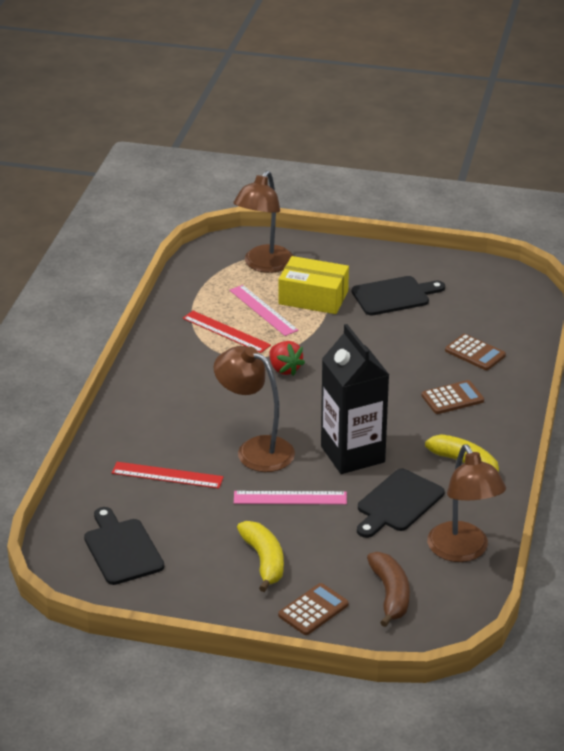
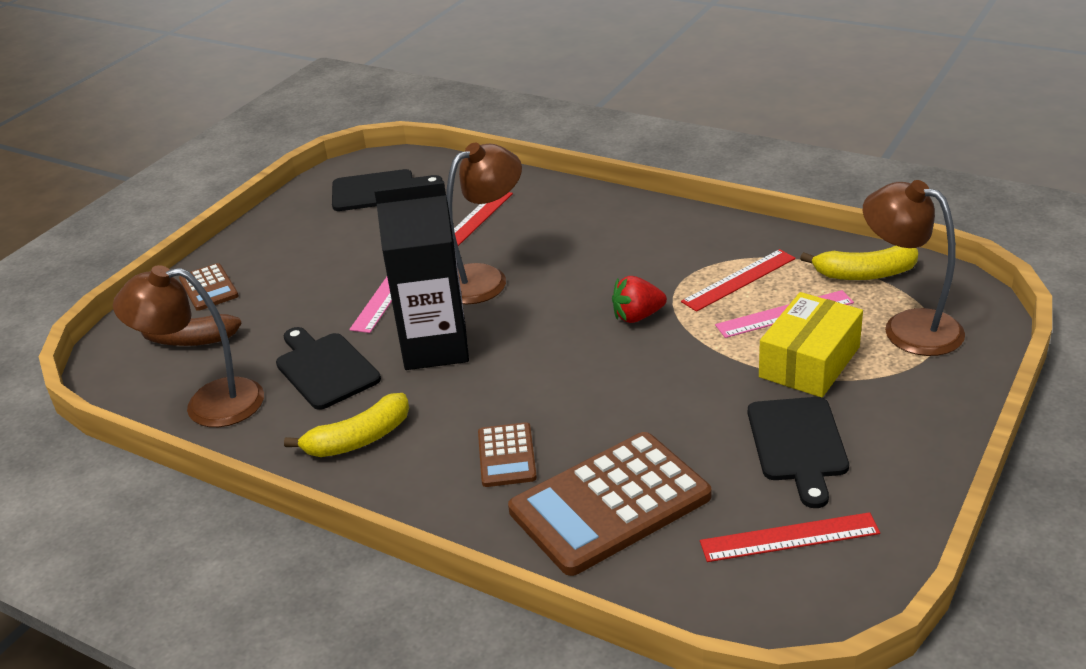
camera: 110 degrees right, 0 degrees up
(264, 561) = (301, 266): yellow banana -> yellow banana (864, 274)
(471, 293) = (789, 537): none -> red ruler
(475, 353) = (609, 503): brown calculator -> brown calculator, size x2.02

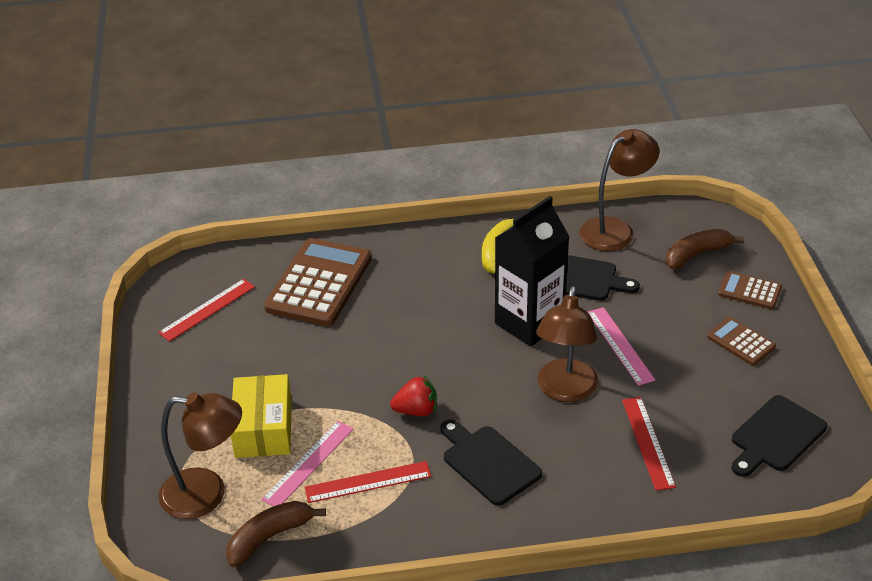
camera: 140 degrees right, 5 degrees up
(506, 455) = (403, 281): brown calculator -> brown calculator (741, 342)
(637, 316) = (416, 410): red strawberry -> red strawberry turned 45 degrees clockwise
(739, 280) = (368, 482): red ruler -> red ruler turned 60 degrees clockwise
(797, 444) = (235, 364): black cutting board -> black cutting board (488, 462)
(864, 274) = (270, 537): yellow banana -> brown banana

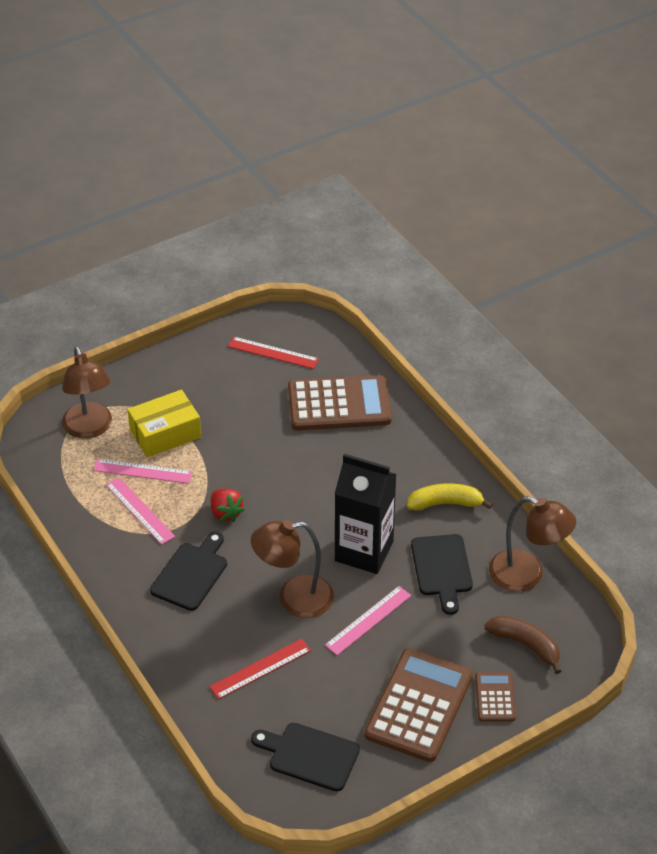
camera: 65 degrees right, 5 degrees up
(270, 537) = (66, 476): brown banana -> none
(368, 482) = (140, 510): red ruler -> pink ruler
(741, 342) = (419, 705): brown calculator -> brown calculator, size x2.02

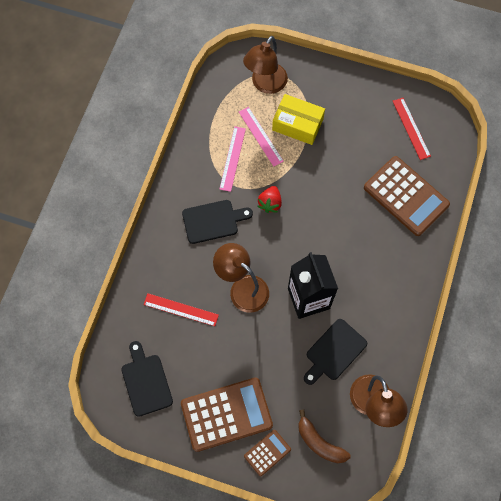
camera: 50 degrees right, 25 degrees up
(368, 620) = (262, 340): pink ruler -> none
(446, 503) = (385, 316): yellow banana -> none
(526, 645) = (319, 442): brown banana -> brown banana turned 135 degrees clockwise

